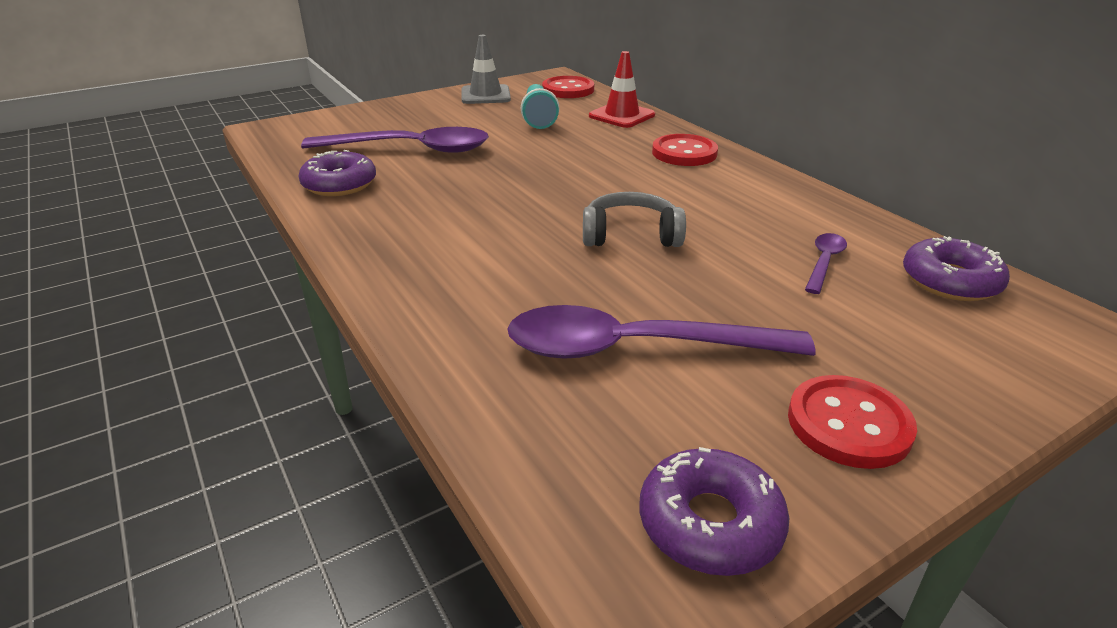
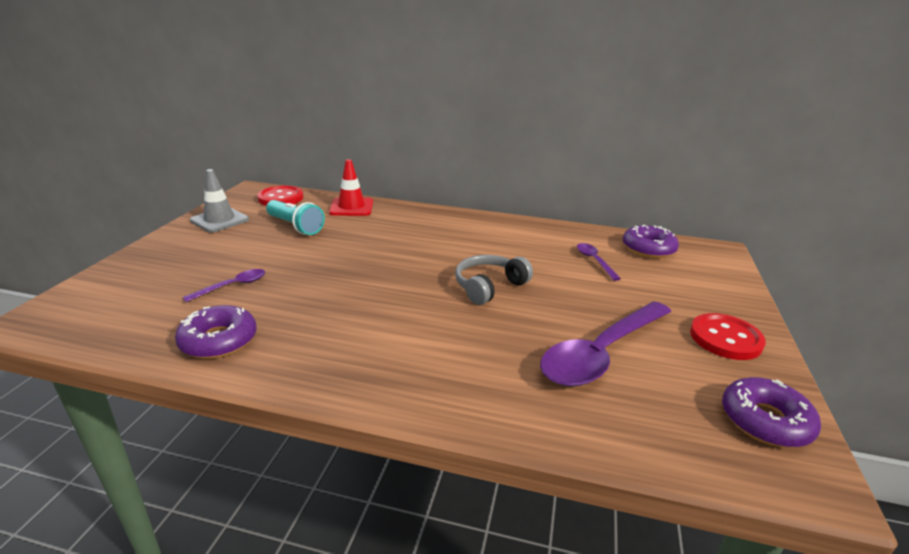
camera: 45 degrees left, 5 degrees down
(411, 149) = (233, 286): purple spoon -> purple spoon, size x0.45
(684, 153) = (431, 221): red button -> none

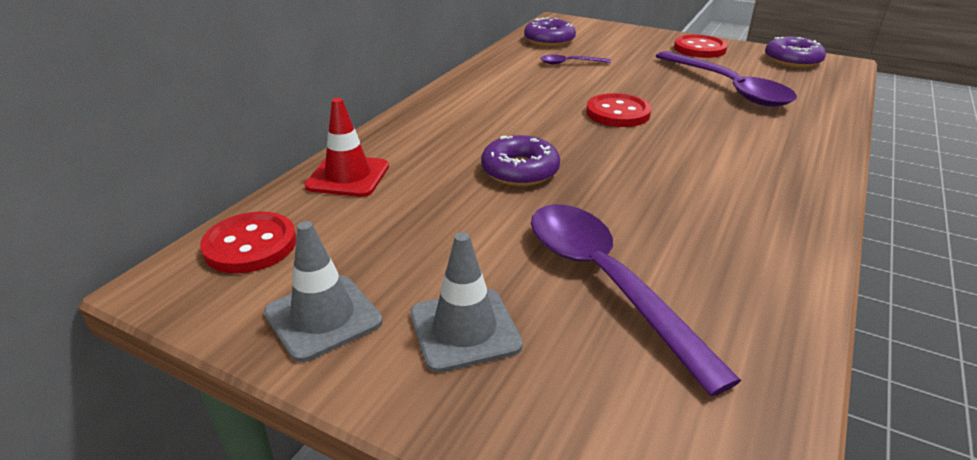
camera: 75 degrees left, 5 degrees up
(200, 250) = (464, 329): none -> grey traffic cone
(219, 340) = (753, 283): purple donut -> purple donut (520, 171)
(233, 286) = (605, 281): purple spoon -> purple spoon, size x2.20
(295, 226) = (401, 228): turquoise flashlight -> none
(489, 286) = (618, 113): grey headphones -> red button

